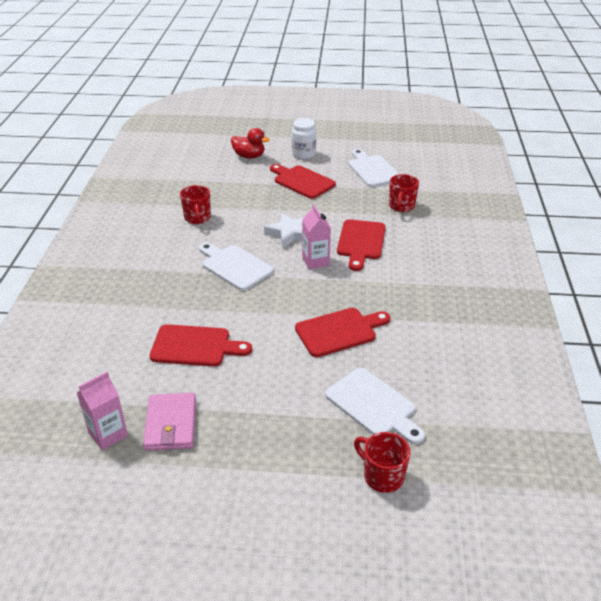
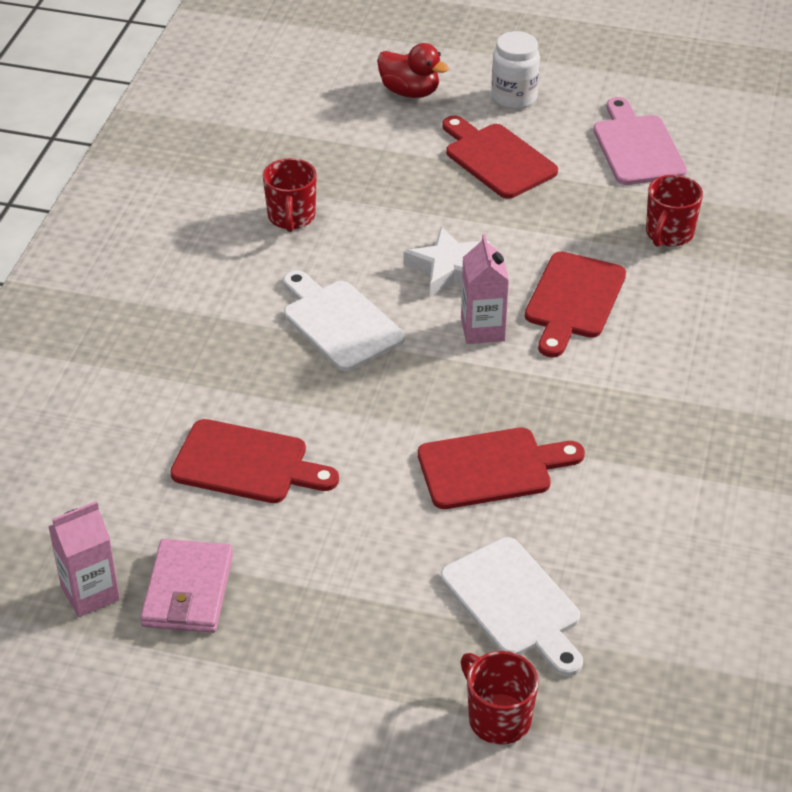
camera: 10 degrees right, 5 degrees up
(372, 170) = (637, 147): white cutting board -> pink cutting board

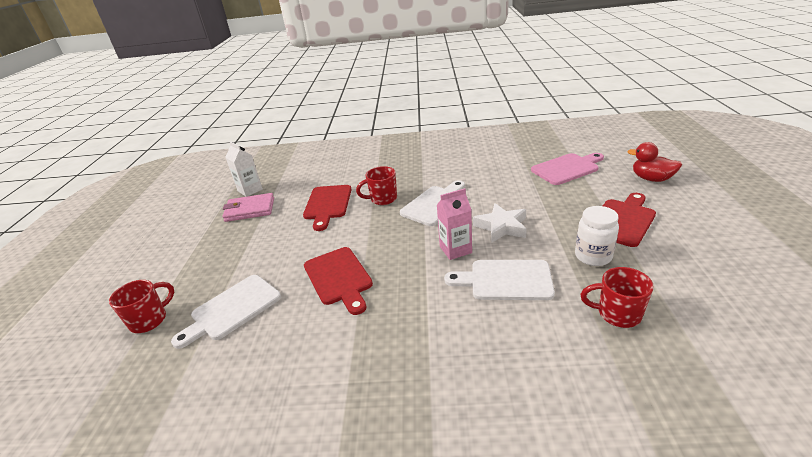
camera: 80 degrees right, 10 degrees down
(90, 593) = (250, 190): pink carton -> white carton
(291, 217) = (506, 173): red mug -> red mug (383, 199)
(410, 92) = (651, 179): red duck -> red duck turned 105 degrees clockwise
(514, 98) = (695, 213): white jar -> white jar (593, 256)
(573, 300) = (505, 280): red cutting board -> white cutting board
(637, 147) = (708, 277): pink cutting board -> pink cutting board (567, 168)

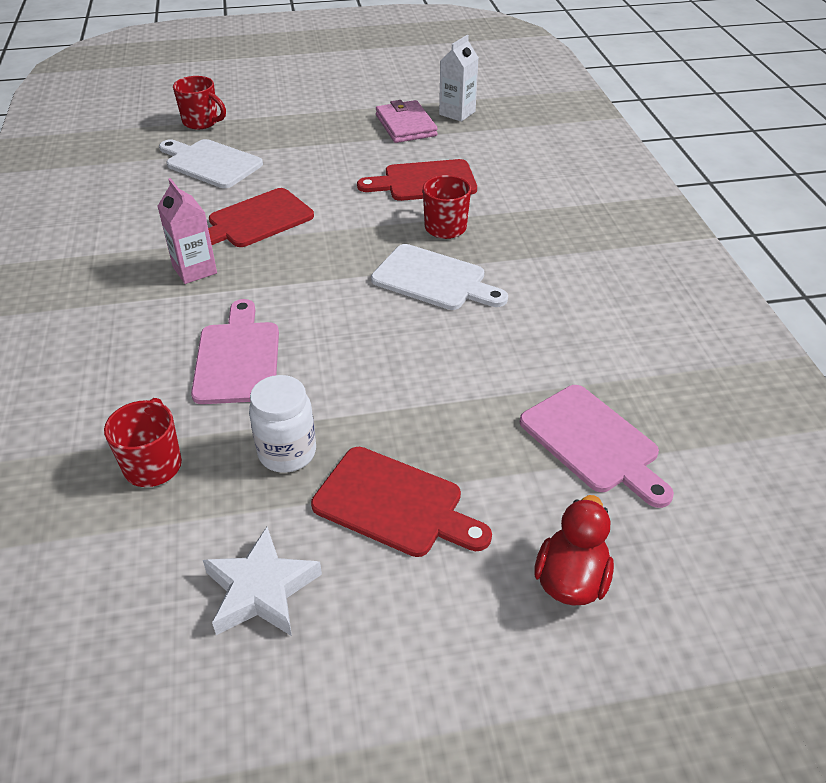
camera: 75 degrees right, 10 degrees up
(455, 250) = (310, 308): pink carton -> pink carton (194, 270)
(502, 227) = (370, 352): white star -> white star (261, 590)
(505, 280) = (237, 358): white cutting board -> pink cutting board

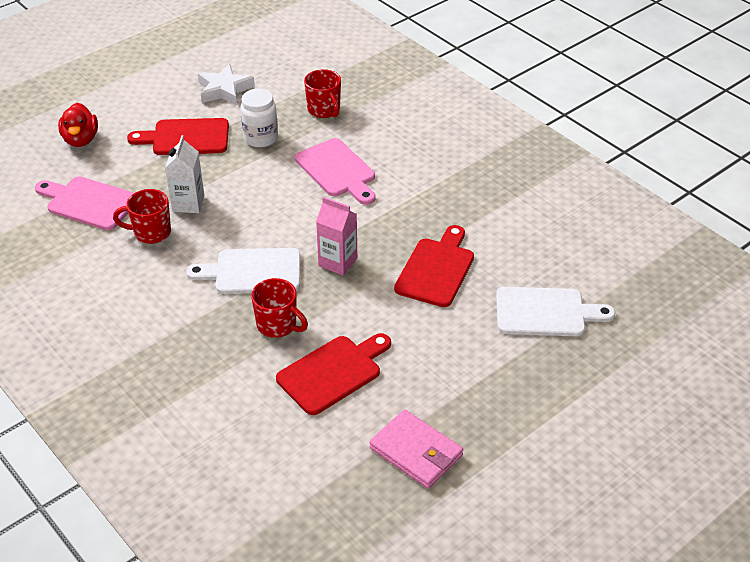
camera: 150 degrees right, 0 degrees up
(194, 270) = (432, 212): pink carton -> pink carton (338, 262)
(201, 122) = (622, 361): red mug -> red mug (151, 232)
(457, 113) = (376, 503): white carton -> white carton (188, 203)

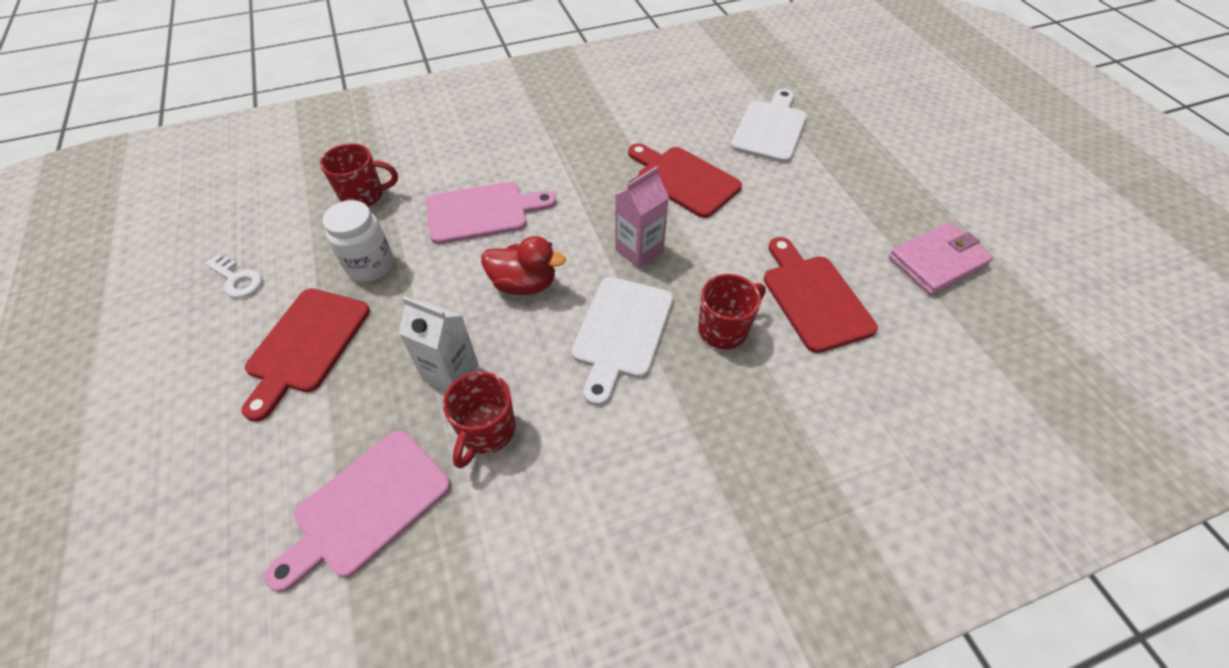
camera: 70 degrees left, 10 degrees up
(81, 140) = (197, 490): red duck -> red duck (524, 284)
(224, 90) = (237, 279): white star -> white key

